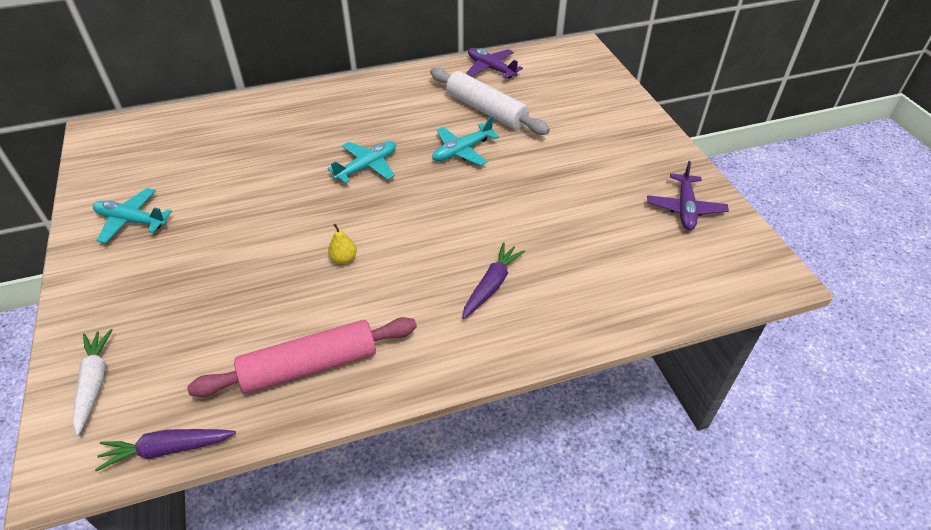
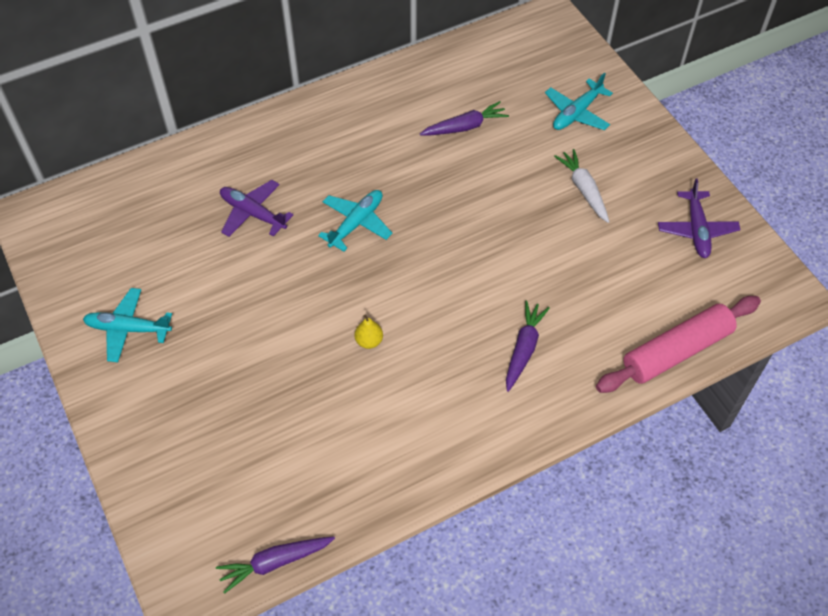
camera: 10 degrees left, 10 degrees up
(94, 383) = (177, 512): white carrot -> white carrot (583, 189)
(310, 366) = (375, 461): pink rolling pin -> pink rolling pin (676, 351)
(462, 151) = (453, 188): turquoise plane -> turquoise plane (576, 113)
(486, 110) = (465, 127): white rolling pin -> purple carrot
(491, 68) = (455, 64): purple plane -> purple plane (253, 213)

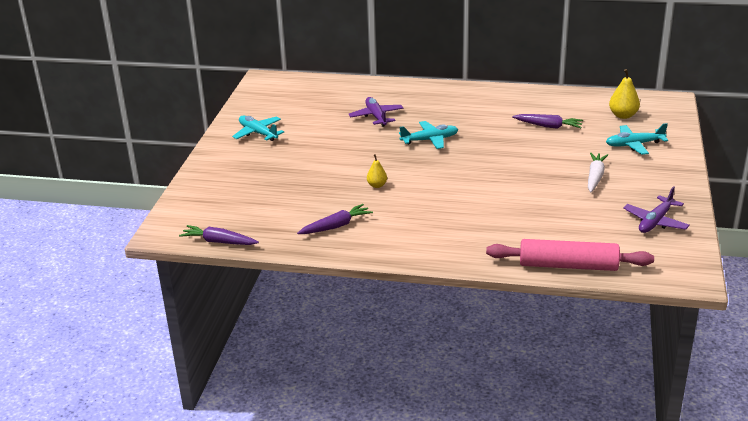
camera: 40 degrees right, 25 degrees down
(523, 349) = (465, 224): purple carrot -> purple carrot (336, 226)
(525, 67) = (623, 115): none -> yellow pear

